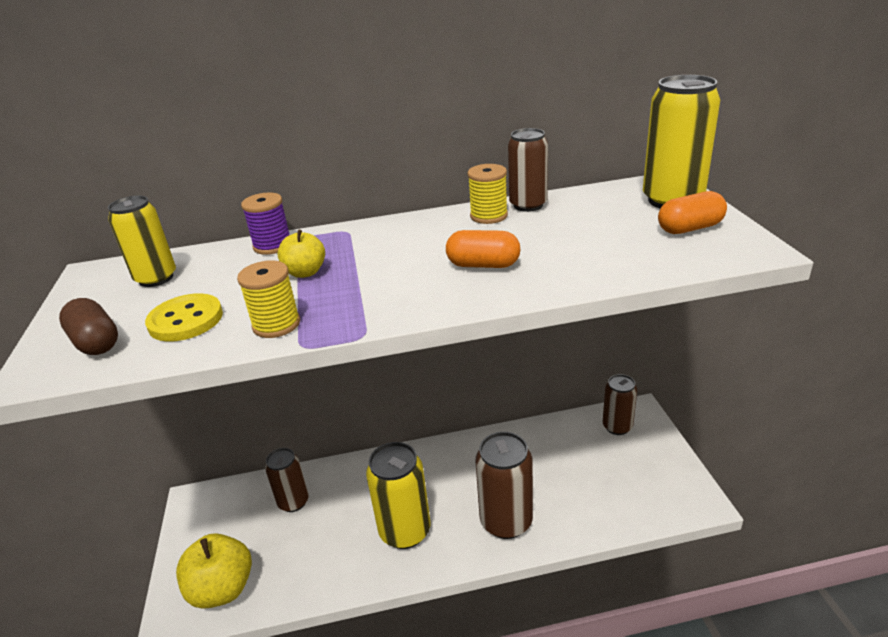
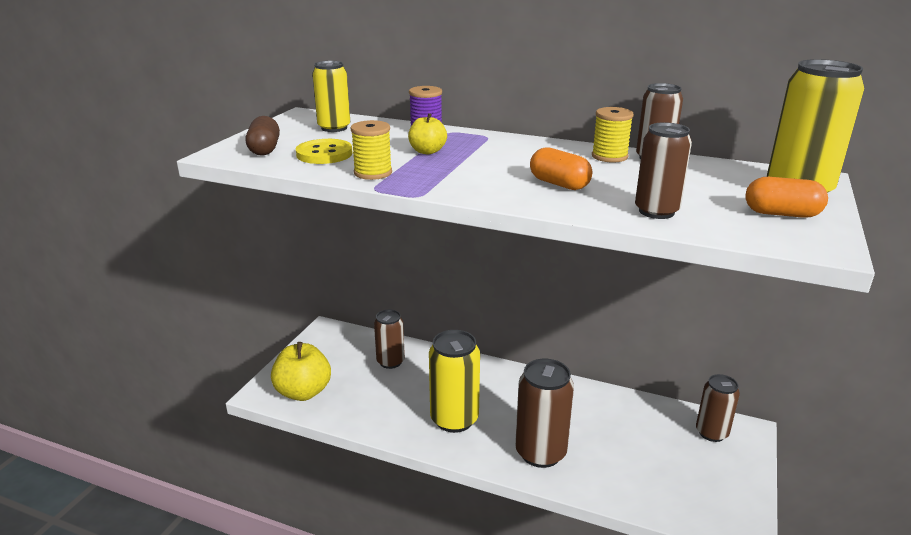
camera: 30 degrees right, 5 degrees down
(600, 264) = (656, 211): none -> brown can

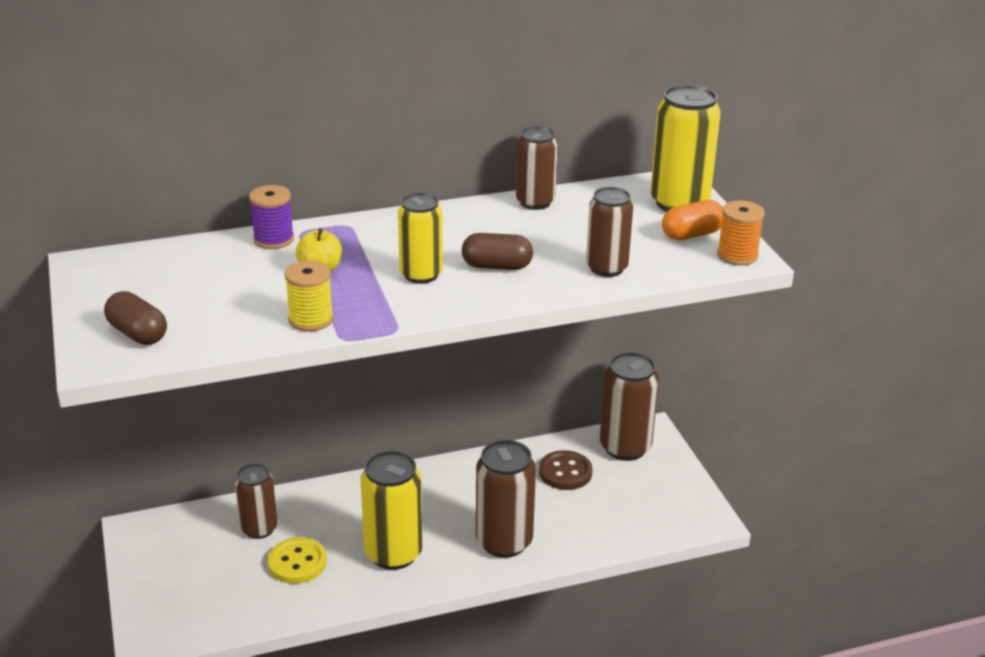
camera: 40 degrees left, 5 degrees up
(303, 392) = (198, 611): yellow apple -> none
(324, 154) = (218, 314): yellow button -> yellow button (297, 562)
(334, 128) = (162, 272): yellow can -> yellow can (421, 274)
(559, 184) = (497, 266): orange capsule -> brown capsule
(609, 156) = (496, 213): yellow spool -> none
(640, 427) = (565, 472): none -> brown button
(711, 433) = (625, 447): brown can -> brown can, size x1.54
(814, 241) = (737, 255): none -> orange spool

